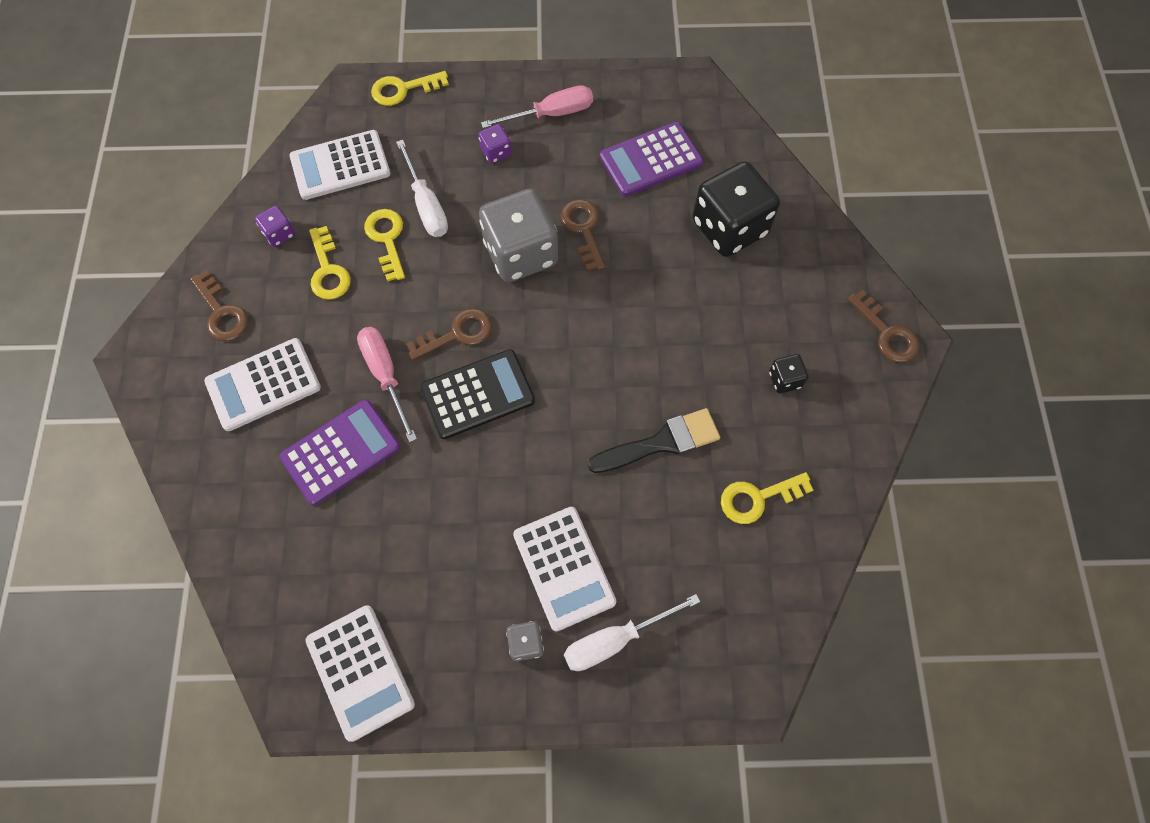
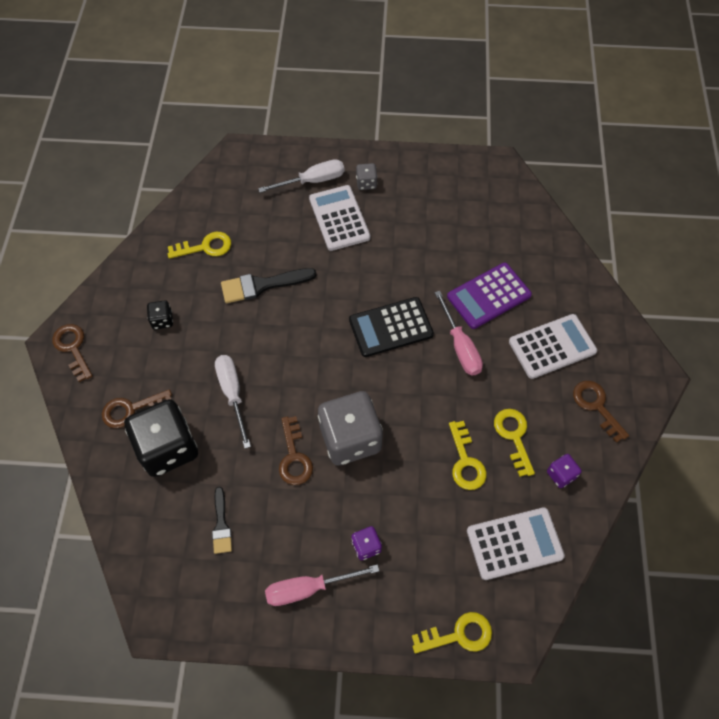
camera: 175 degrees left, 5 degrees down
(360, 672) = (465, 177): white calculator -> none
(426, 205) = (432, 493): white screwdriver -> white screwdriver (232, 394)
(457, 334) = (405, 374): brown key -> brown key (131, 409)
(650, 160) = (221, 525): purple calculator -> black brush

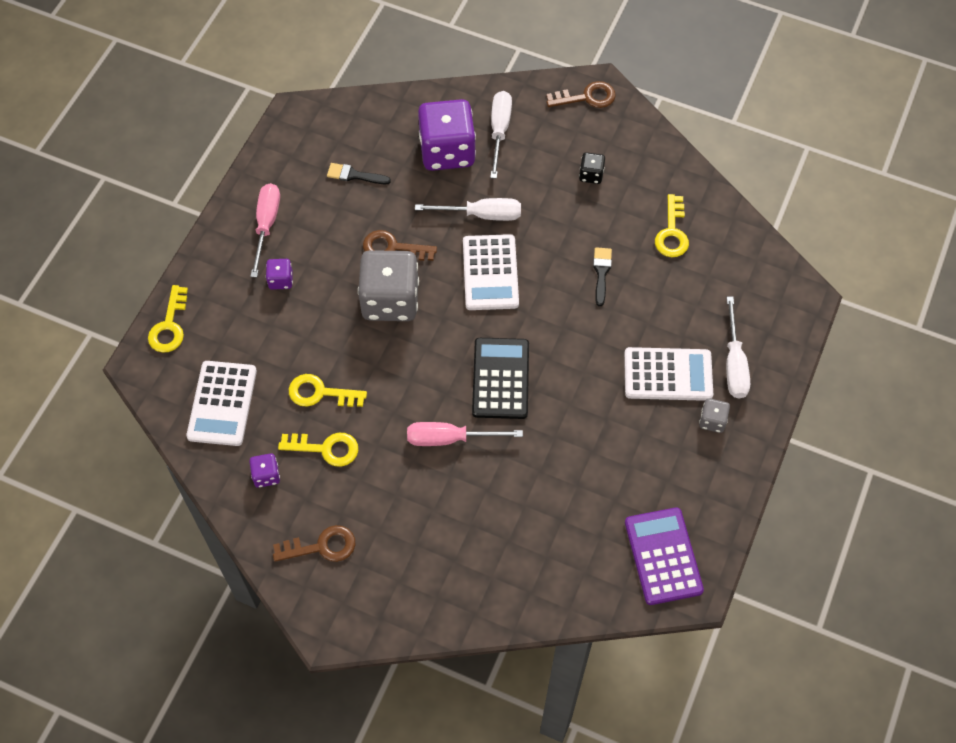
camera: 110 degrees right, 0 degrees up
(131, 409) = (499, 131): brown key -> white screwdriver
(168, 448) = (447, 151): black dice -> purple dice
(262, 285) = (601, 273): black brush -> black brush, size x0.61
(489, 296) = (501, 494): purple calculator -> purple calculator (663, 556)
(552, 346) = (410, 534): white calculator -> white calculator (490, 273)

